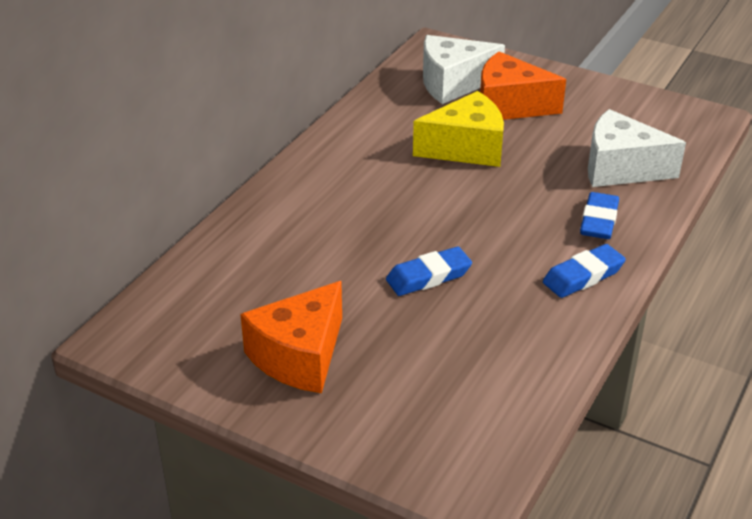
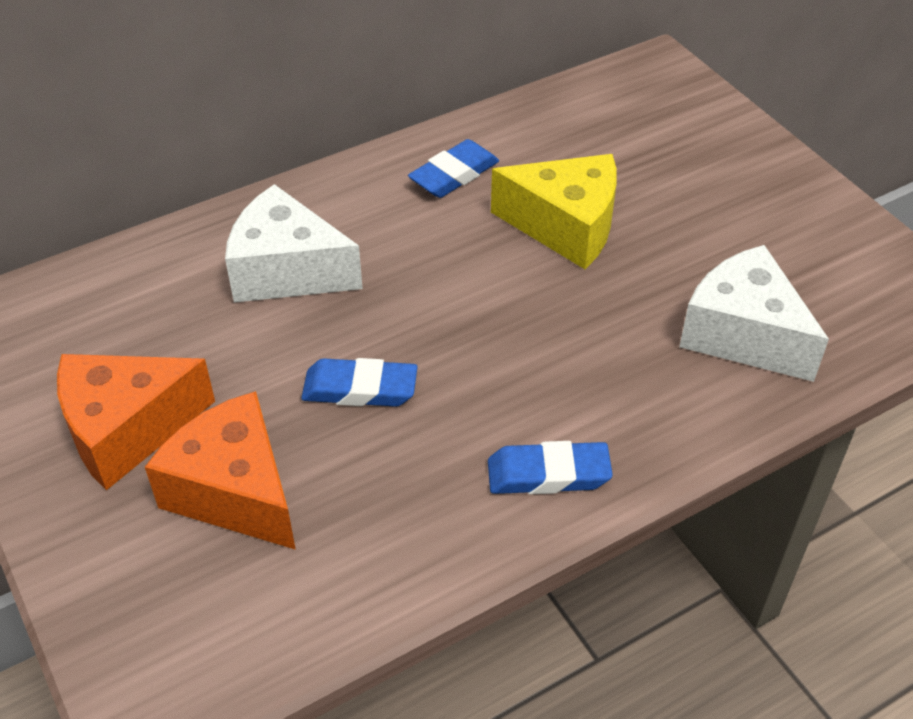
camera: 30 degrees right, 10 degrees up
(453, 83) = (631, 127): white cheese -> white cheese (287, 271)
(509, 106) = (676, 185): orange cheese -> orange cheese (235, 491)
(599, 221) = (642, 401): blue eraser -> blue eraser (454, 175)

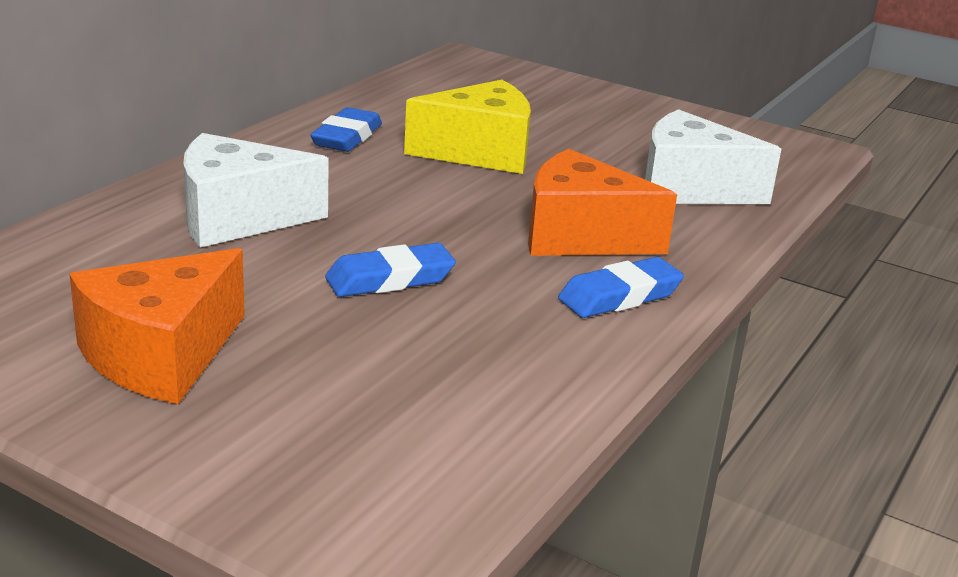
camera: 30 degrees left, 20 degrees down
(235, 491) = (328, 373): orange cheese -> orange cheese (580, 236)

